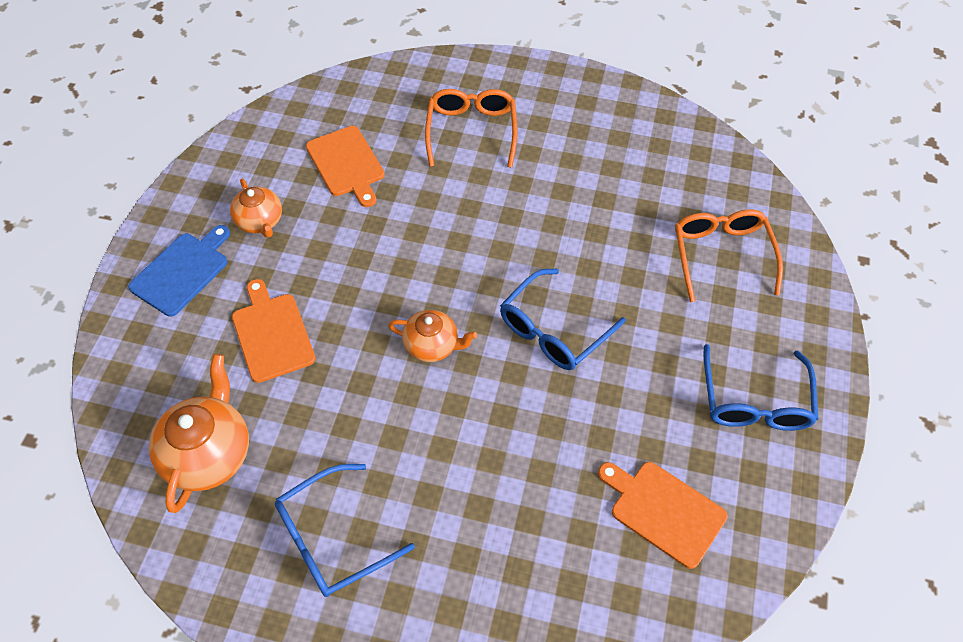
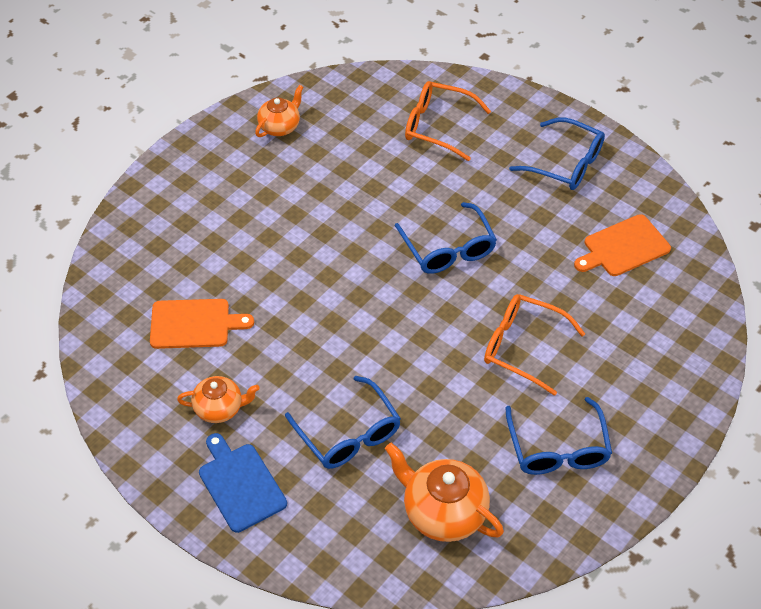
camera: 65 degrees left, 5 degrees down
(272, 334) = (348, 434): orange cutting board -> blue glasses
(432, 345) = (420, 328): orange teapot -> orange teapot (280, 126)
(471, 131) = (216, 224): orange glasses -> orange glasses (522, 347)

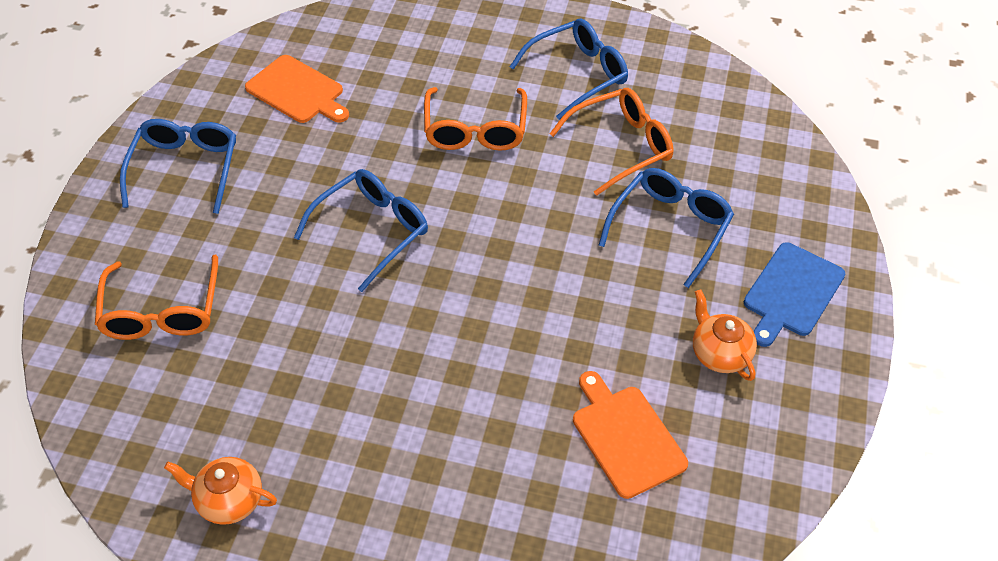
camera: 115 degrees left, 0 degrees up
(443, 512) = (701, 129): orange teapot -> none
(453, 441) = (621, 146): none -> orange glasses

